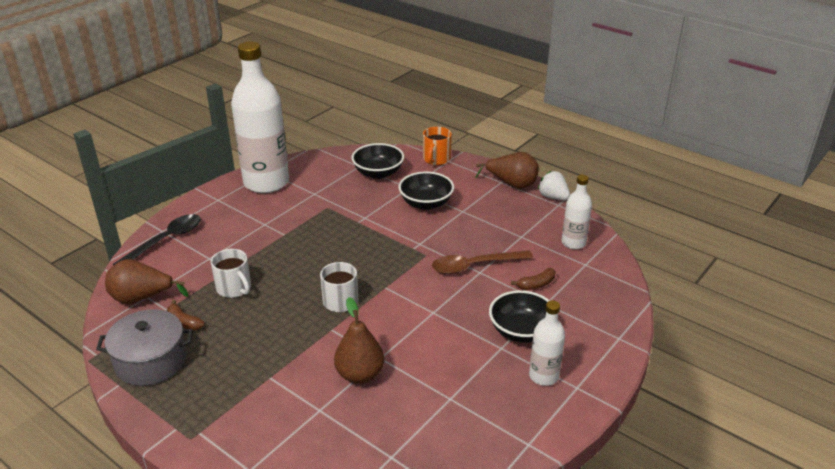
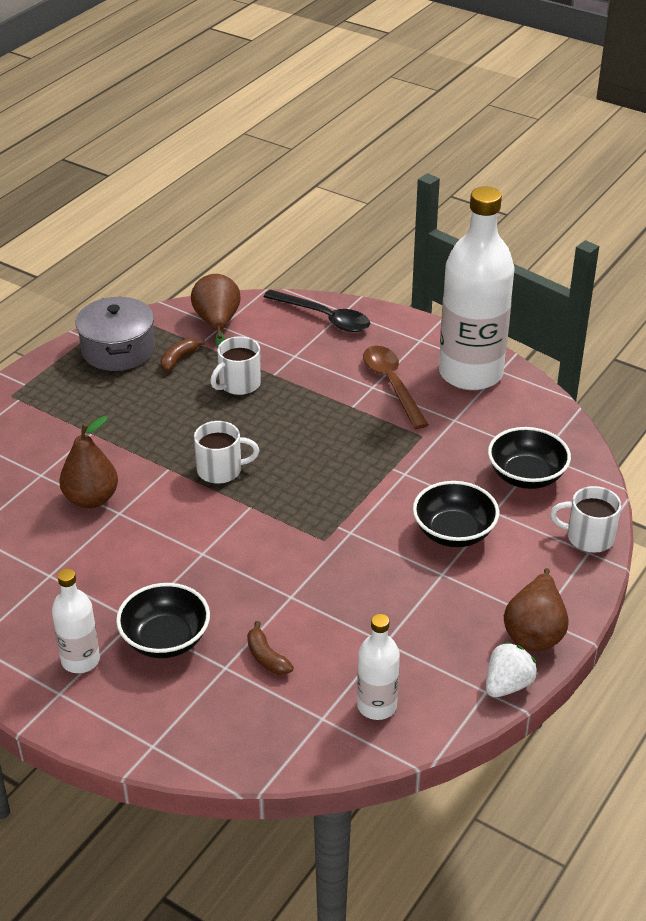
camera: 85 degrees right, 5 degrees up
(436, 159) = (588, 537): orange mug -> white mug
(474, 266) = (304, 590): brown spoon -> brown spoon (392, 385)

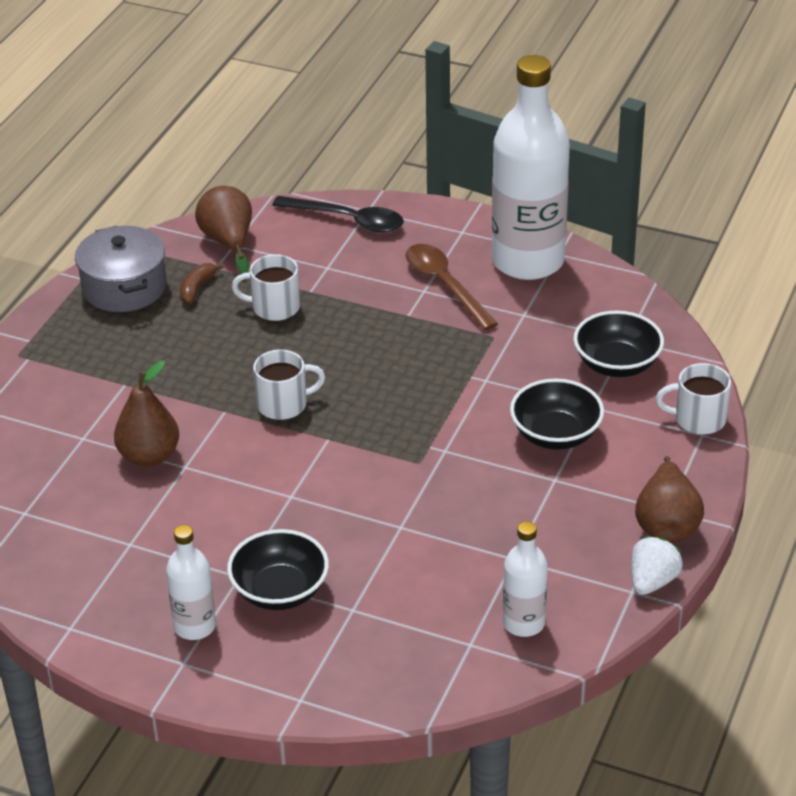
camera: 10 degrees left, 0 degrees up
(239, 384) = (274, 307): white mug -> white mug turned 60 degrees clockwise
(266, 657) = (394, 592): brown banana -> none

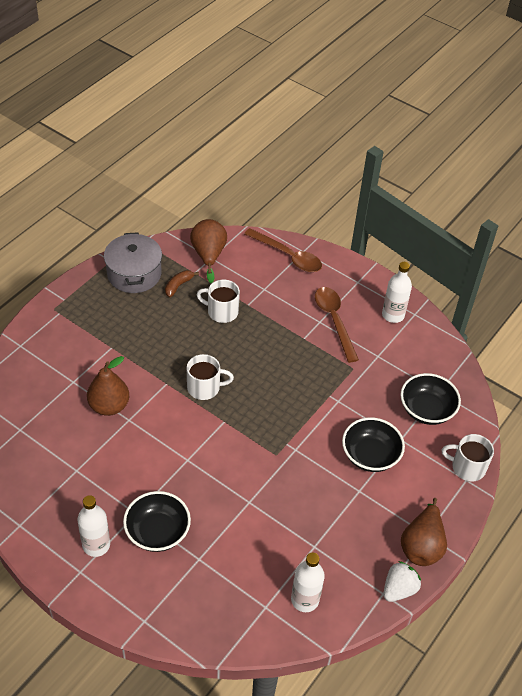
camera: 10 degrees right, 10 degrees up
(348, 220) = (288, 256): black spoon -> brown spoon
(528, 261) = (393, 315): white bottle -> white bottle, size x0.48

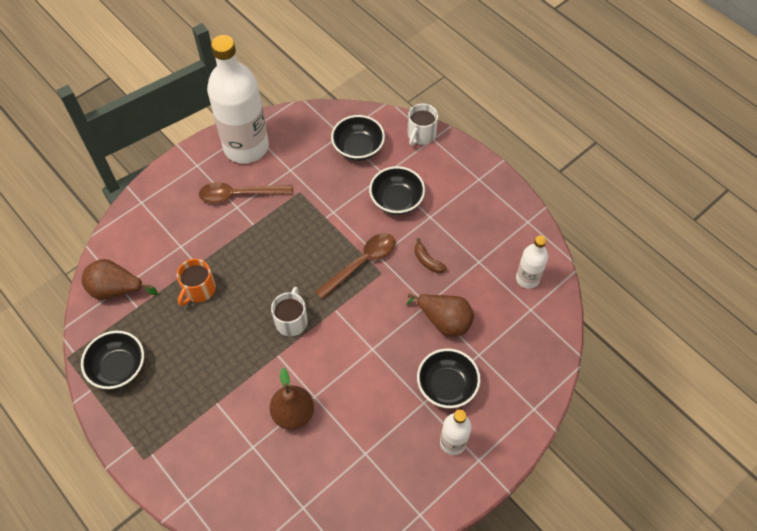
camera: 75 degrees left, 10 degrees up
(134, 274) = (118, 367): grey pot -> black bowl
(178, 286) = (150, 325): brown banana -> brown banana (427, 261)
(221, 311) = (199, 290): white mug -> orange mug
(288, 256) = (143, 216): brown spoon -> brown spoon (361, 263)
(393, 315) = (246, 147): white bottle -> white bottle, size x2.08
(399, 589) = (525, 210): white strawberry -> none
(422, 545) = (489, 184): brown pear -> brown pear (444, 321)

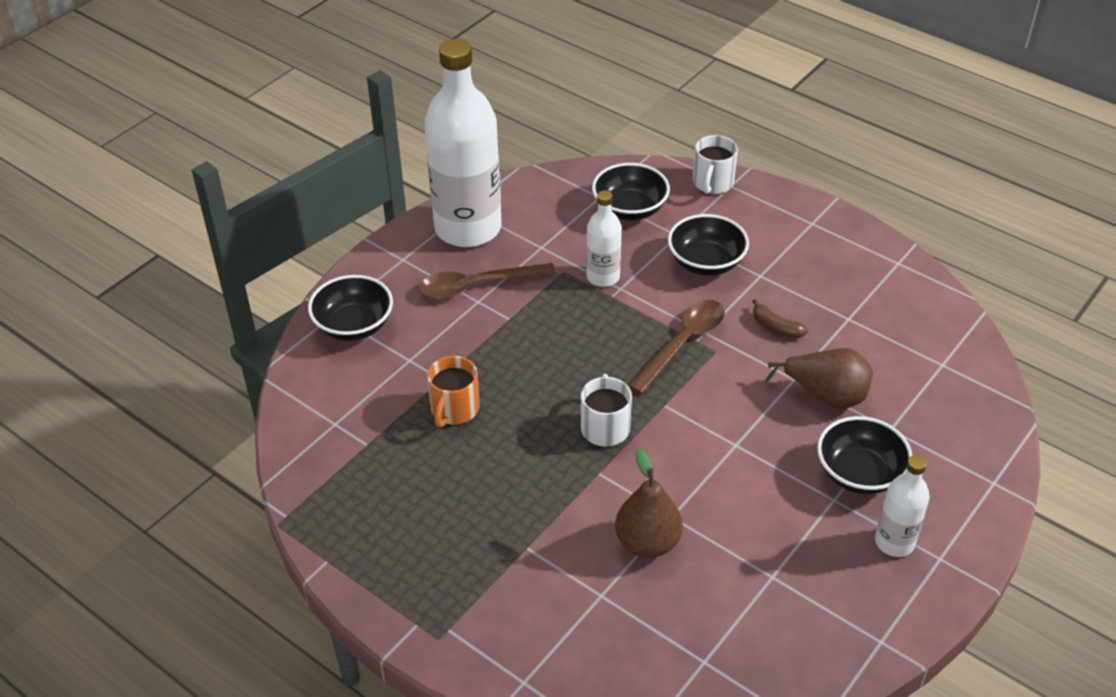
camera: 10 degrees left, 15 degrees down
(116, 289) = (328, 427): brown pear -> none
(118, 367) = (362, 525): black bowl -> black bowl (354, 326)
(527, 278) = (923, 329): white bottle -> white bottle (603, 277)

